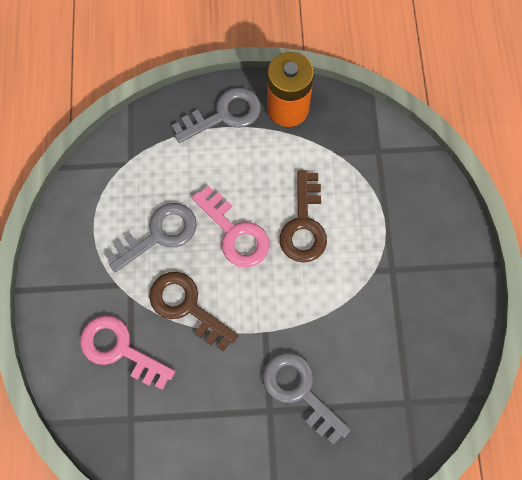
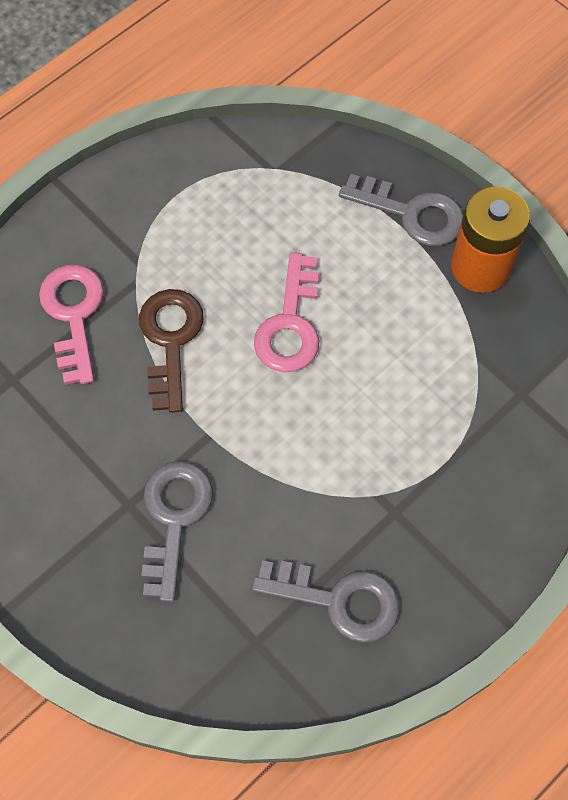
camera: 50 degrees right, 5 degrees down
(159, 234) = (223, 256): grey key -> grey key (338, 600)
(304, 224) = (362, 383): brown key -> none

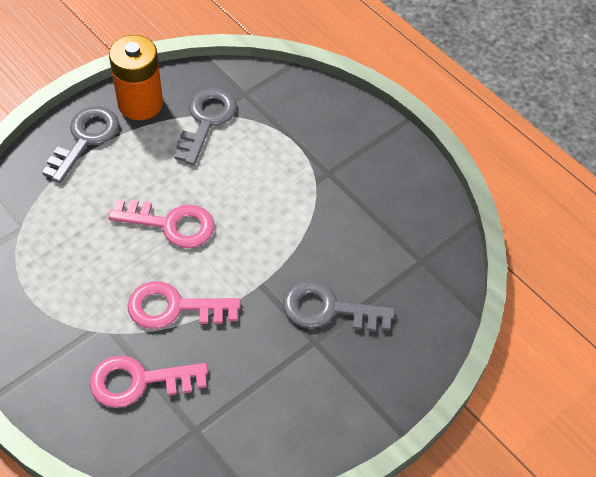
camera: 90 degrees left, 10 degrees down
(170, 340) = (174, 307): brown key -> pink key
(338, 600) = (392, 210): grey key -> grey key (206, 121)

